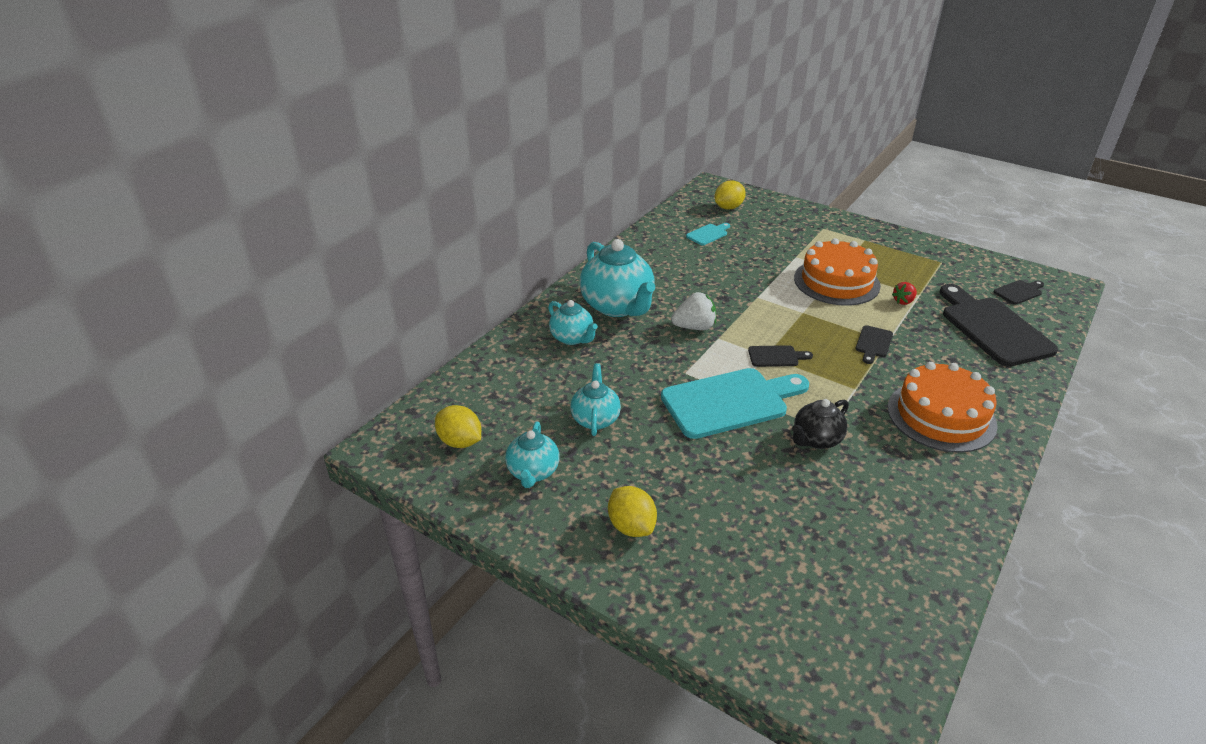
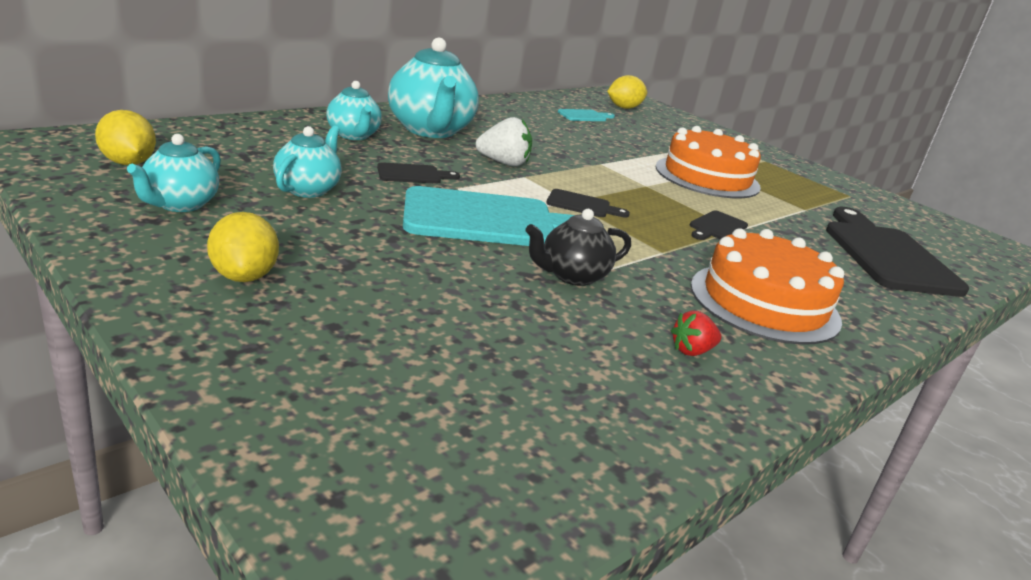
camera: 10 degrees right, 10 degrees down
(903, 301) = (780, 209): red strawberry -> red strawberry (691, 351)
(1019, 292) = (940, 239): black cutting board -> black cutting board (413, 174)

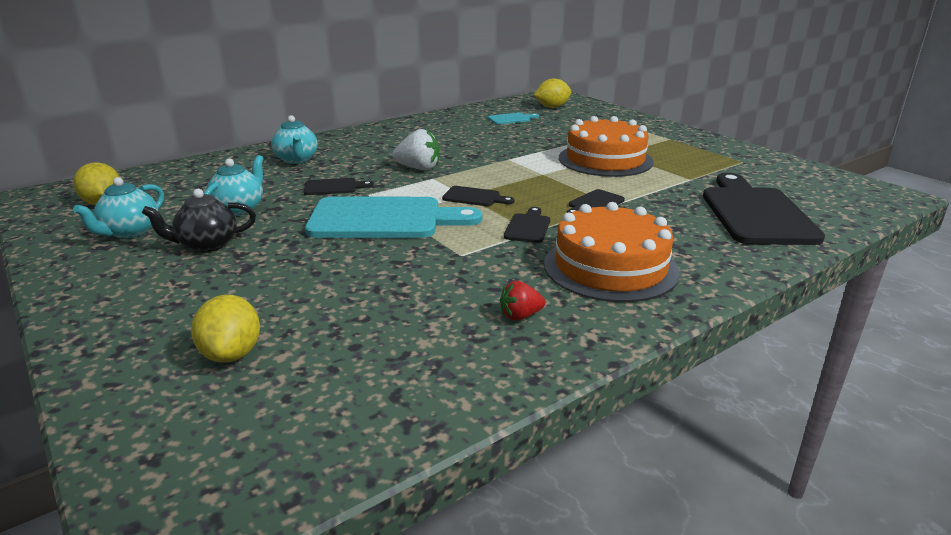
camera: 10 degrees right, 0 degrees up
(244, 276) = (156, 285): yellow lemon -> yellow lemon (232, 354)
(430, 130) = (365, 148): turquoise teapot -> none
(572, 276) = (438, 260): black teapot -> black teapot (207, 245)
(656, 247) = (528, 227): none -> black cutting board

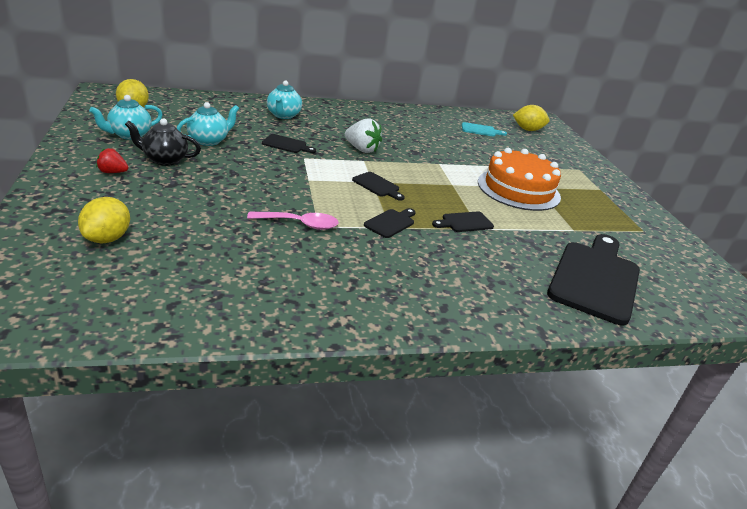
camera: 20 degrees right, 5 degrees up
(383, 219) = (294, 180): turquoise cutting board -> none
(439, 260) = (299, 224): none -> pink spoon
(520, 316) = (309, 286): red strawberry -> red strawberry (112, 172)
(610, 267) = (417, 276): orange cake -> none

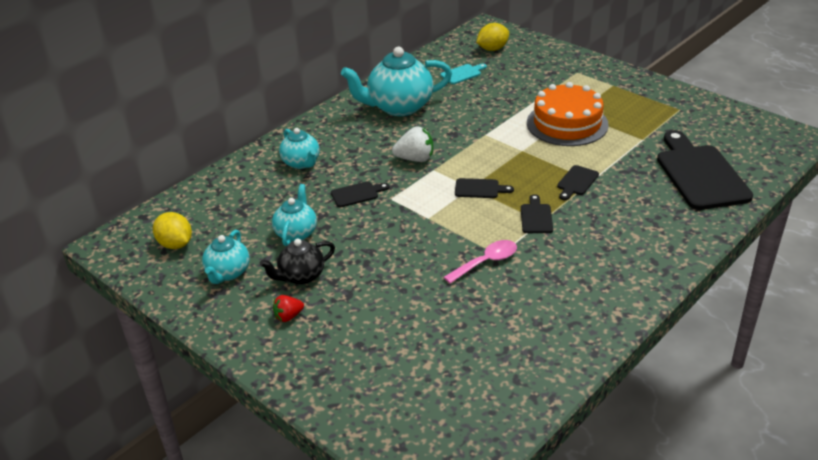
camera: 30 degrees left, 5 degrees up
(107, 238) = (394, 369): yellow lemon -> none
(401, 123) = (399, 107): none -> turquoise teapot

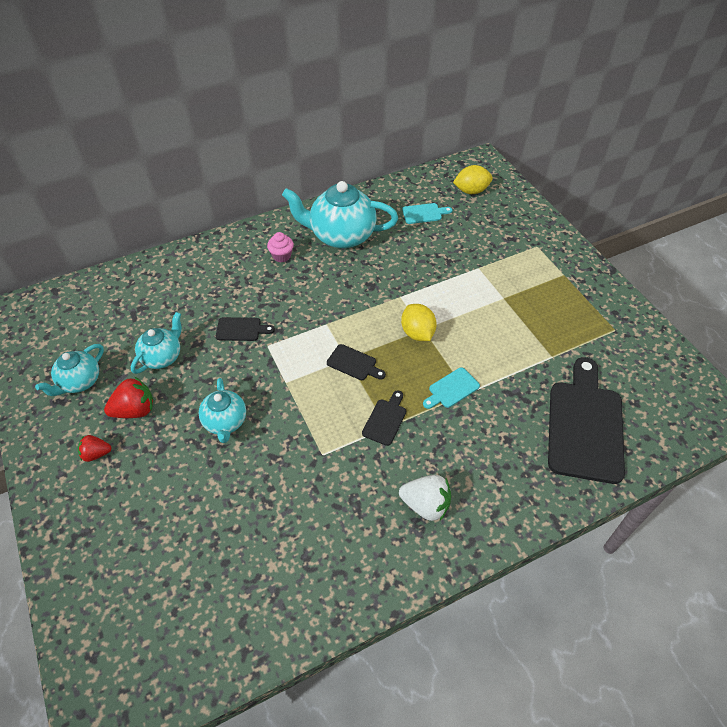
camera: 20 degrees right, 15 degrees up
(175, 244) = (60, 332): yellow lemon -> yellow lemon (417, 333)
(301, 163) = (217, 275): turquoise teapot -> turquoise teapot (225, 422)
(301, 276) = (135, 410): black teapot -> red strawberry
(354, 134) = (281, 256): none -> pink cupcake
(415, 159) = (318, 305): white strawberry -> white strawberry (425, 505)
(486, 262) = (304, 459): pink spoon -> none
(567, 123) = (487, 310): orange cake -> none
(576, 182) = (451, 389): black cutting board -> turquoise cutting board

